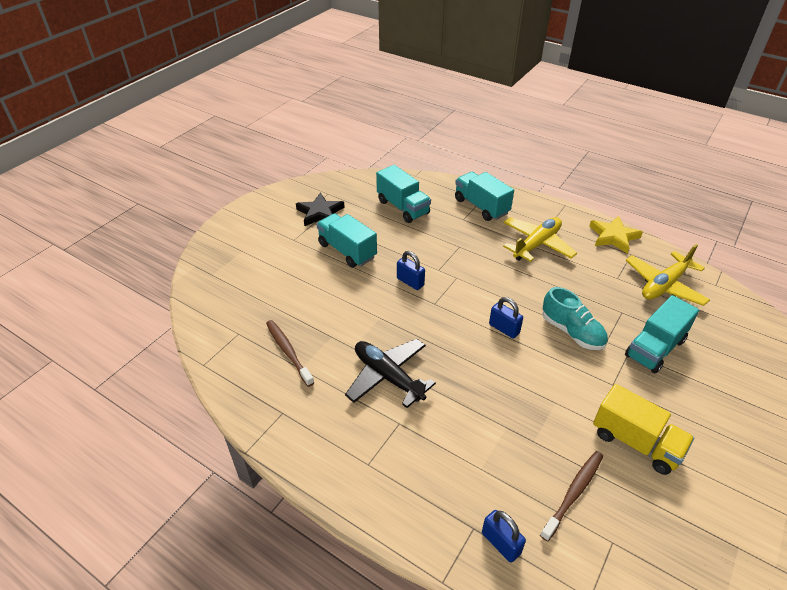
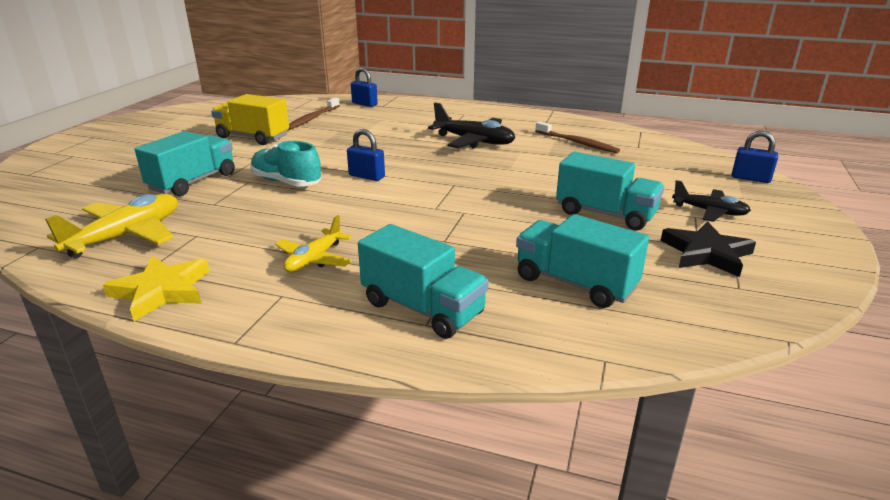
camera: 165 degrees right, 15 degrees down
(280, 241) = (709, 211): none -> black plane
(410, 282) = (494, 197): blue padlock -> blue padlock (750, 178)
(536, 244) = (314, 259): yellow plane -> yellow plane, size x0.63

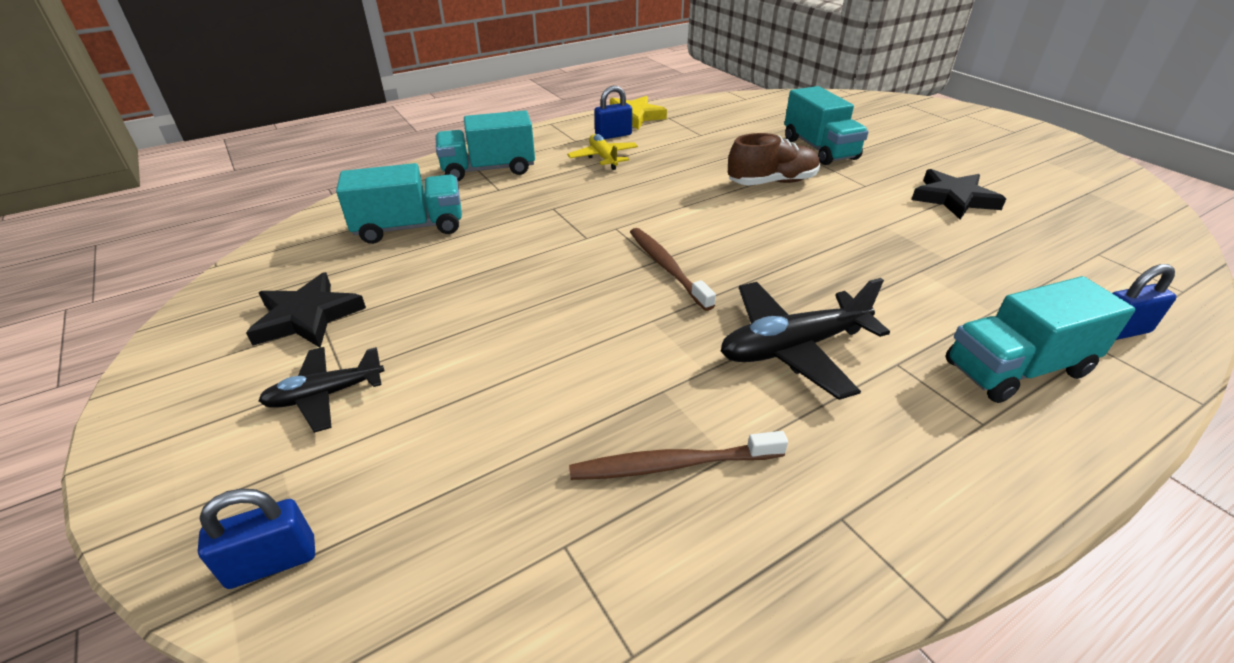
camera: 130 degrees right, 10 degrees up
(127, 235) = (729, 118): yellow plane -> none
(253, 137) = (953, 198): yellow truck -> black star
(286, 182) = (772, 182): turquoise shoe -> brown shoe
(312, 118) = (1029, 256): brown toothbrush -> brown toothbrush (667, 267)
(366, 176) = (741, 222): blue padlock -> blue padlock (613, 135)
(605, 214) = (453, 312): turquoise truck -> turquoise truck (1016, 369)

